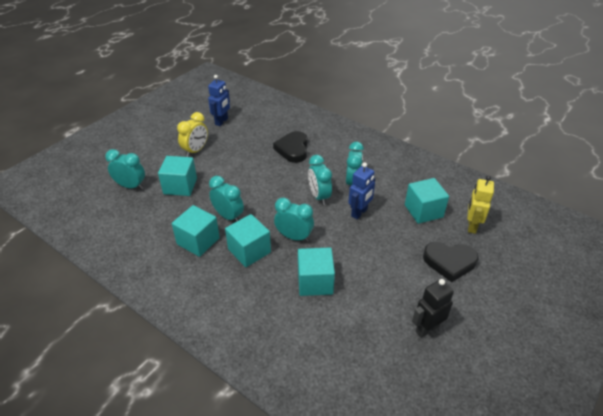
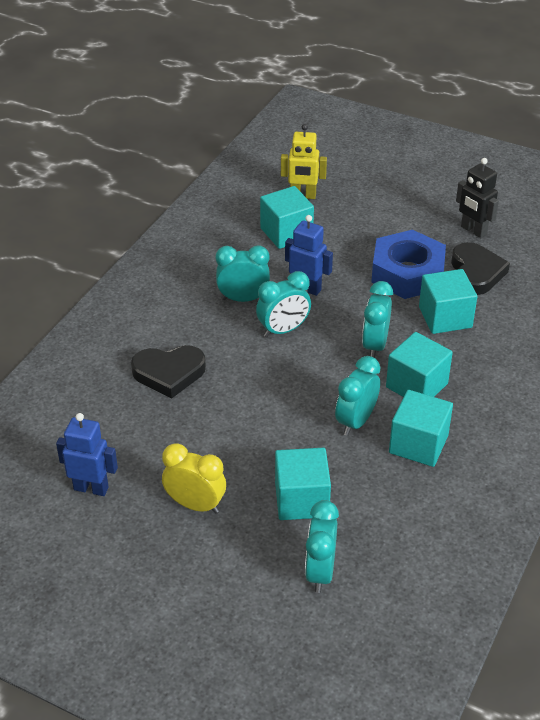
camera: 100 degrees left, 0 degrees up
(371, 270) = (407, 273): none -> blue nut
(449, 262) = (371, 214): black heart -> black heart (476, 273)

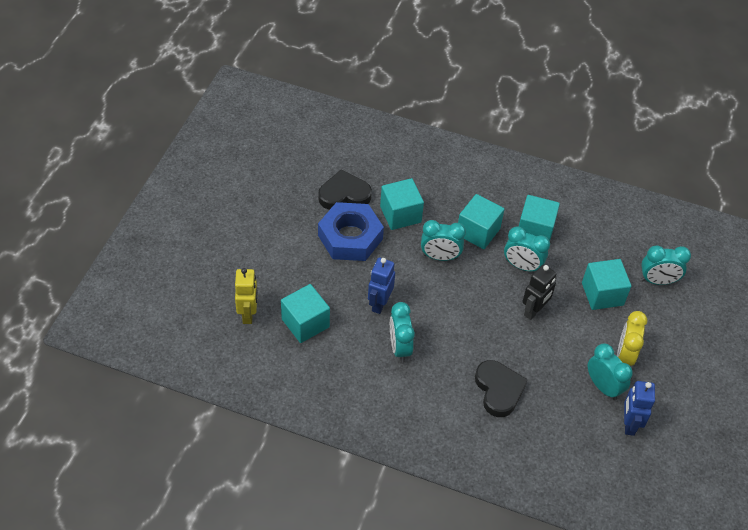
camera: 100 degrees left, 10 degrees up
(283, 330) = (433, 316): turquoise clock -> turquoise clock (603, 387)
(473, 230) = (289, 194): black robot -> black robot (534, 311)

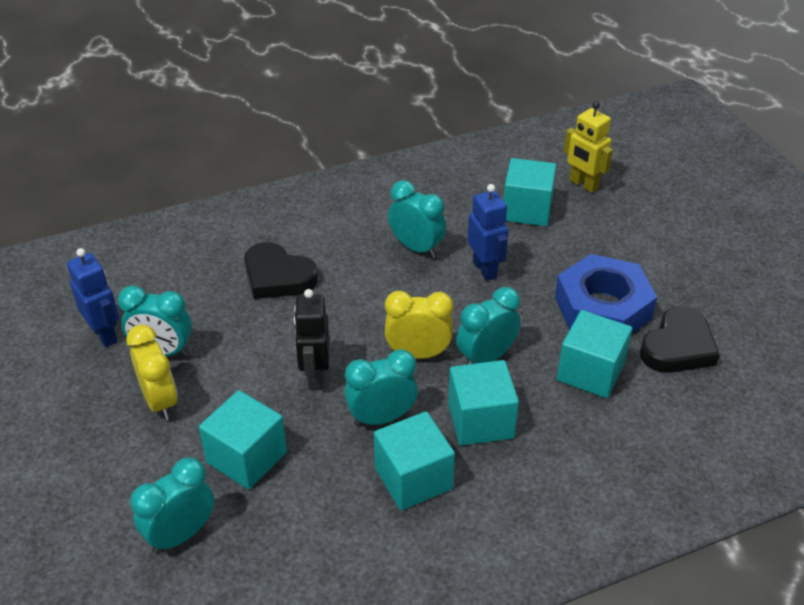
camera: 140 degrees right, 10 degrees down
(470, 284) = (418, 354): none -> yellow clock

